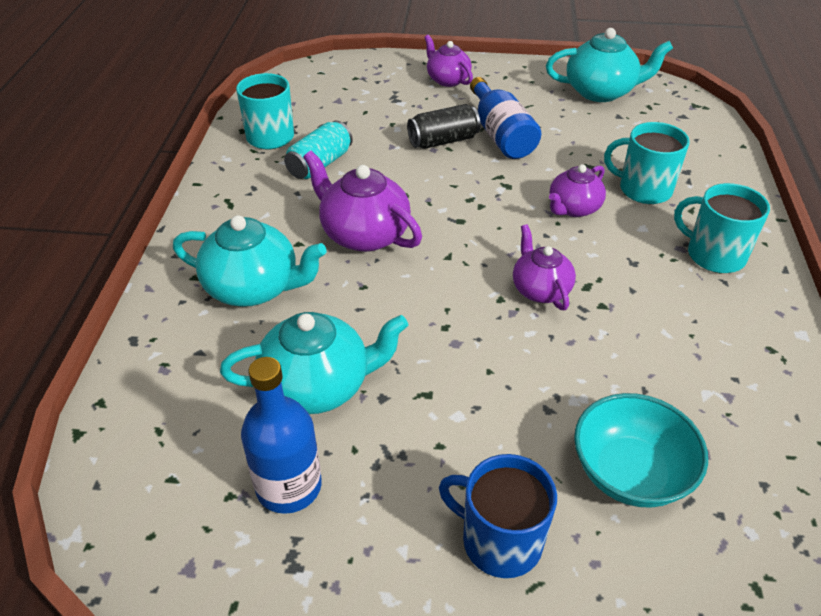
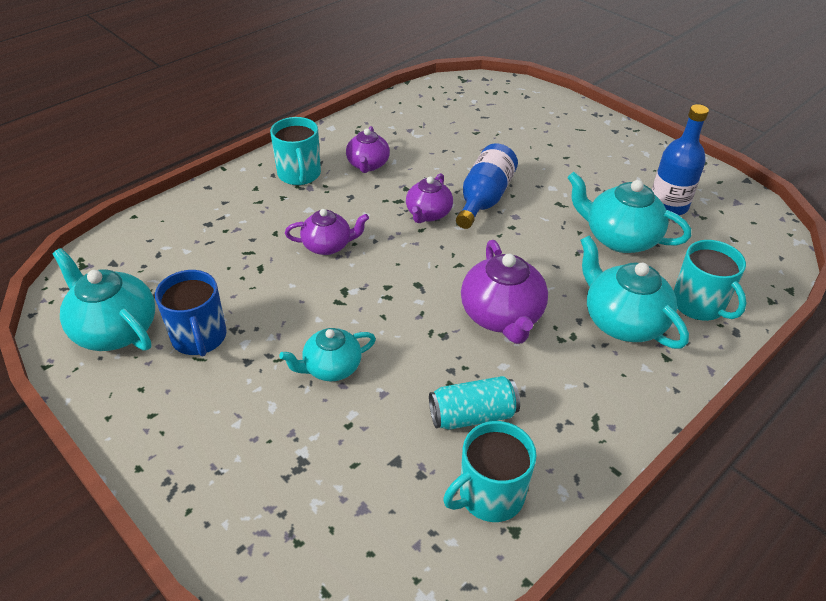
camera: 140 degrees left, 0 degrees up
(443, 141) = (331, 368): black can -> turquoise teapot
(447, 79) = (210, 455): purple teapot -> purple teapot (368, 165)
(499, 541) = (580, 144): blue mug -> blue mug (199, 337)
(501, 135) = (274, 341): blue bottle -> blue bottle (484, 199)
(630, 473) = (496, 133): turquoise bowl -> none
(643, 189) = (260, 229): turquoise mug -> turquoise mug (699, 305)

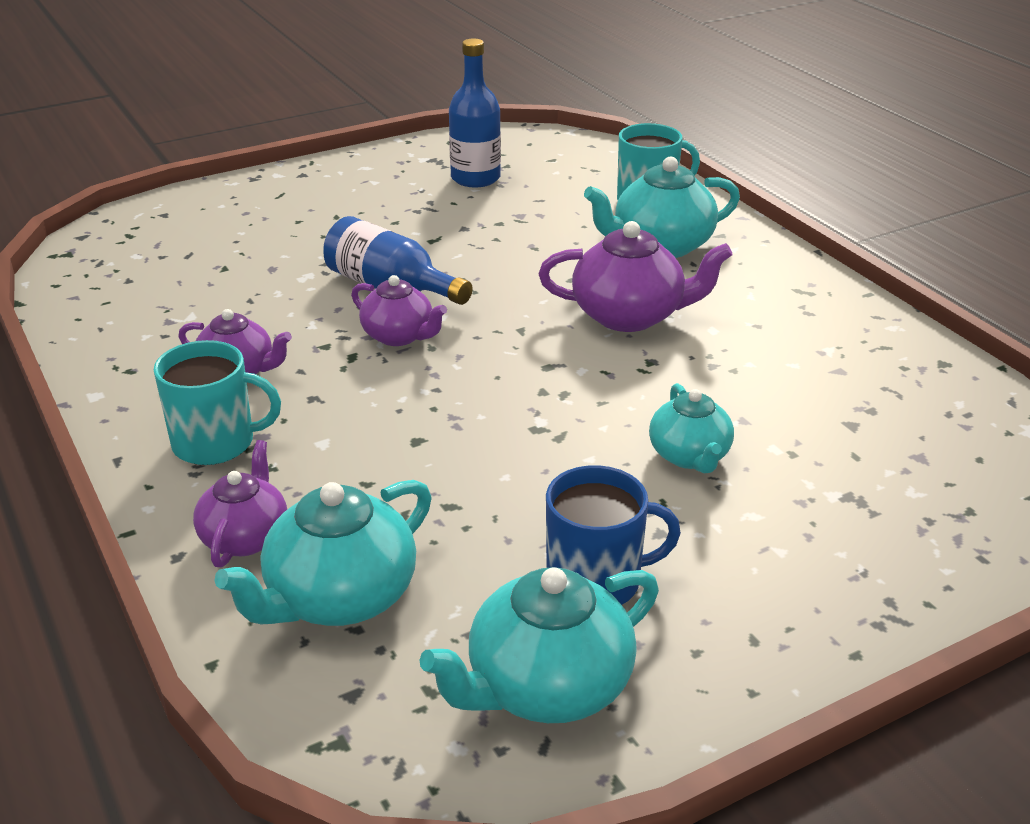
camera: 75 degrees left, 10 degrees down
(328, 245) = (427, 432): purple teapot -> purple teapot (245, 537)
(472, 415) = (787, 362): turquoise can -> none
(490, 495) = (899, 370): turquoise mug -> none
(619, 238) = (520, 218): turquoise teapot -> turquoise teapot (339, 598)

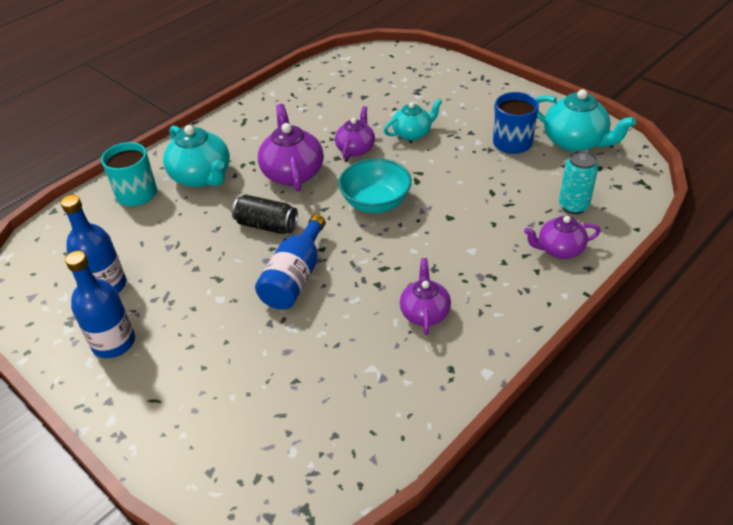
camera: 105 degrees left, 10 degrees up
(216, 443) = (497, 292): turquoise mug -> none
(339, 598) = (573, 206): turquoise teapot -> turquoise can
(380, 179) = (114, 342): none -> blue bottle
(399, 336) = (352, 255): purple teapot -> purple teapot (356, 148)
(504, 376) = (376, 202): none -> turquoise bowl
(514, 281) = (267, 225): none -> black can

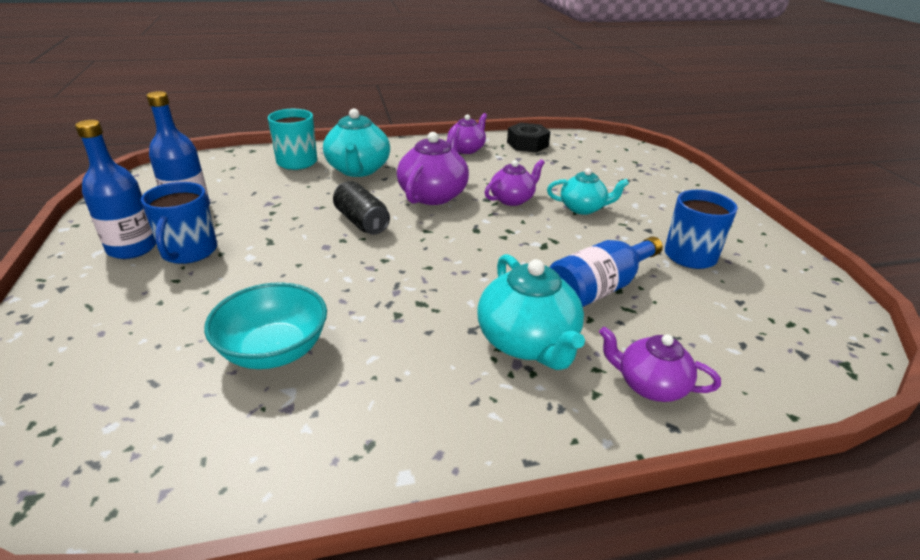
camera: 30 degrees right, 10 degrees down
(166, 320) = (189, 252): none -> blue mug
(295, 277) = (331, 271): blue bottle -> blue bottle (599, 289)
(311, 84) = (527, 144): none -> black nut
(376, 202) = (481, 246): turquoise bowl -> turquoise bowl (274, 350)
(424, 312) = (412, 366): purple teapot -> purple teapot (466, 149)
(573, 206) = (715, 347): turquoise can -> none
(575, 142) = (777, 285): turquoise teapot -> turquoise teapot (528, 343)

